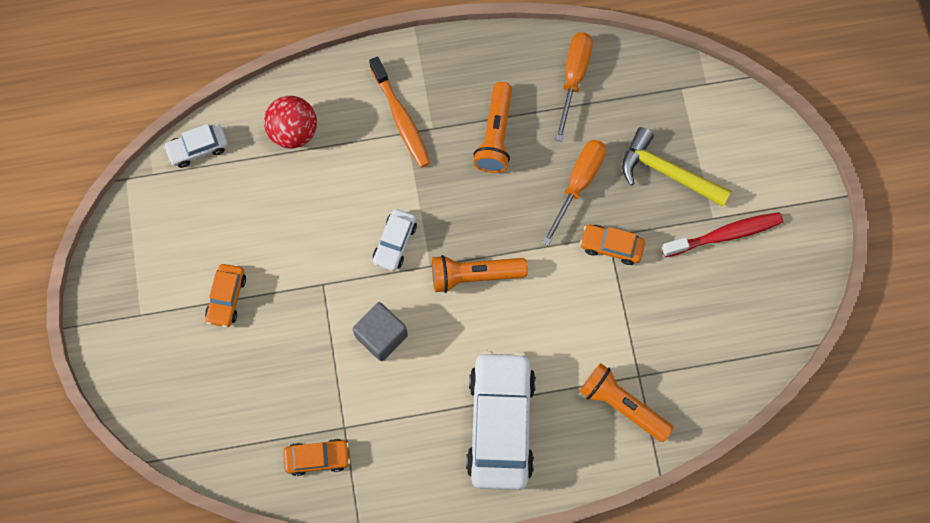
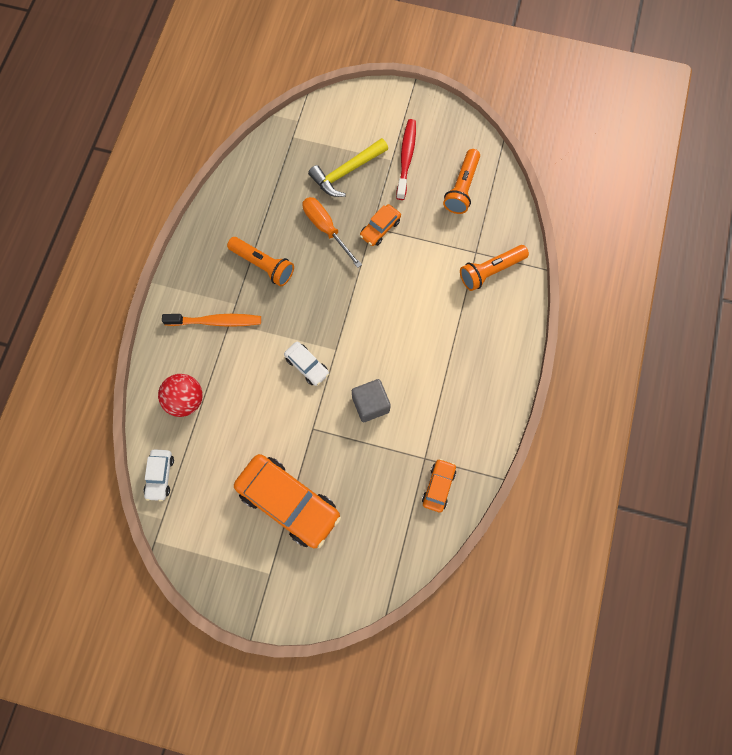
camera: 65 degrees left, 0 degrees up
(227, 298) = (289, 502): orange car -> orange car, size x2.08
(474, 275) = (357, 323): orange flashlight -> orange flashlight (462, 188)
(500, 424) = (469, 353): white car -> none
(573, 78) = (249, 198): orange screwdriver -> none

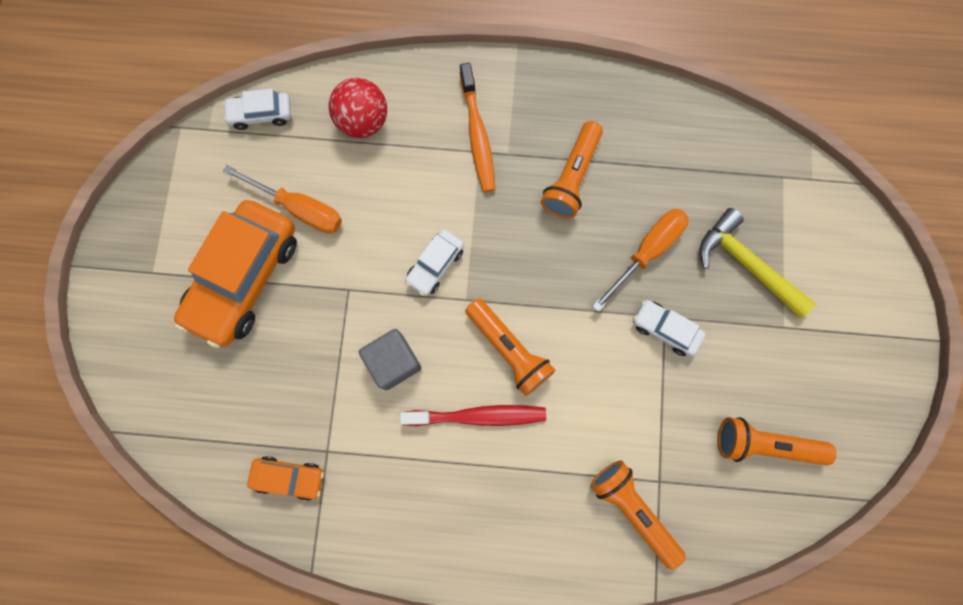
camera: 80 degrees right, 5 degrees up
(243, 456) = (299, 208): none -> orange screwdriver
(375, 327) = (509, 349): none -> orange flashlight
(380, 228) = (665, 329): orange car -> white car
(406, 158) = (793, 349): red toothbrush -> red toothbrush (478, 416)

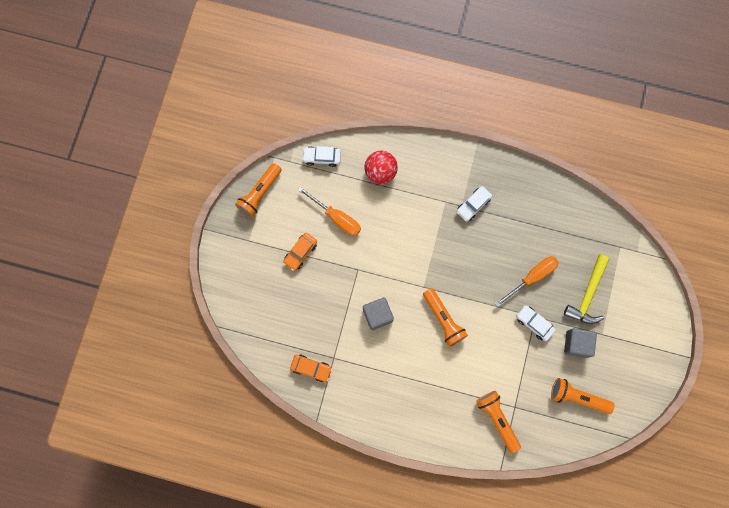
camera: 10 degrees right, 0 degrees up
(245, 278) = (300, 253): orange car -> orange car, size x0.48
(435, 265) = (409, 264): white car -> white car (473, 205)
(477, 135) = (446, 191): orange toothbrush -> none
(478, 416) = (420, 353): red toothbrush -> none
(571, 177) = (496, 226): orange flashlight -> orange flashlight (260, 193)
(744, 351) = (576, 344): none -> grey cube
(746, 264) = (588, 294): yellow hammer -> yellow hammer turned 120 degrees counterclockwise

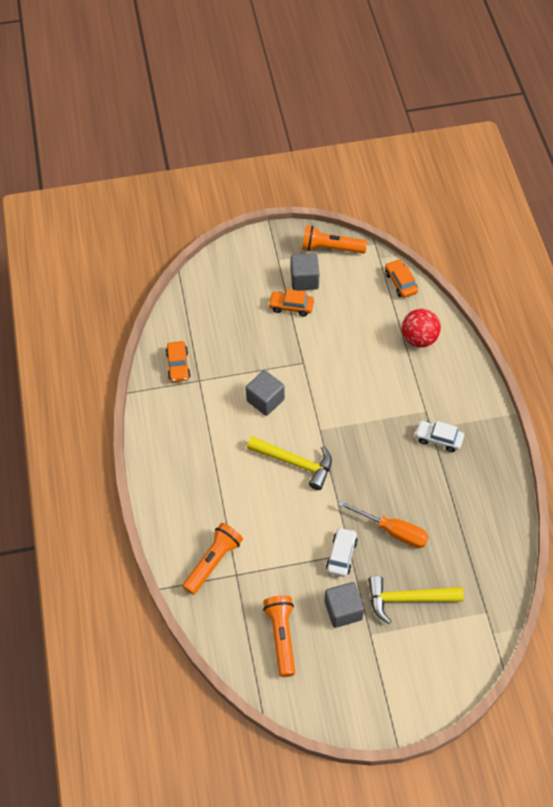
camera: 65 degrees right, 20 degrees down
(280, 229) = (304, 280): none -> grey cube
(322, 158) = (400, 282): white car -> orange car
(336, 217) = (346, 321): orange screwdriver -> none
(443, 319) = (295, 463): orange flashlight -> yellow hammer

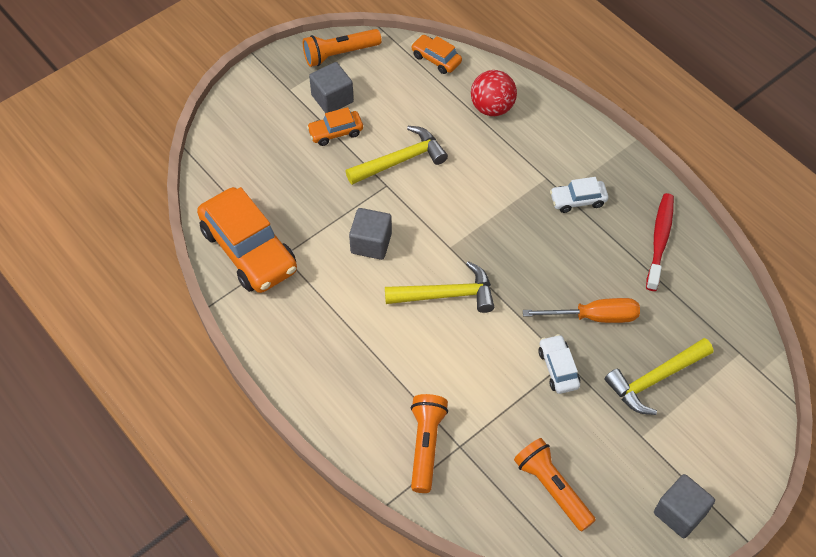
camera: 30 degrees left, 0 degrees up
(178, 365) = (249, 250): orange car -> orange car, size x2.08
(325, 348) = (400, 160): none -> yellow hammer
(343, 610) = (598, 425): grey cube -> grey cube (680, 513)
(481, 498) = (660, 240): none -> red toothbrush

